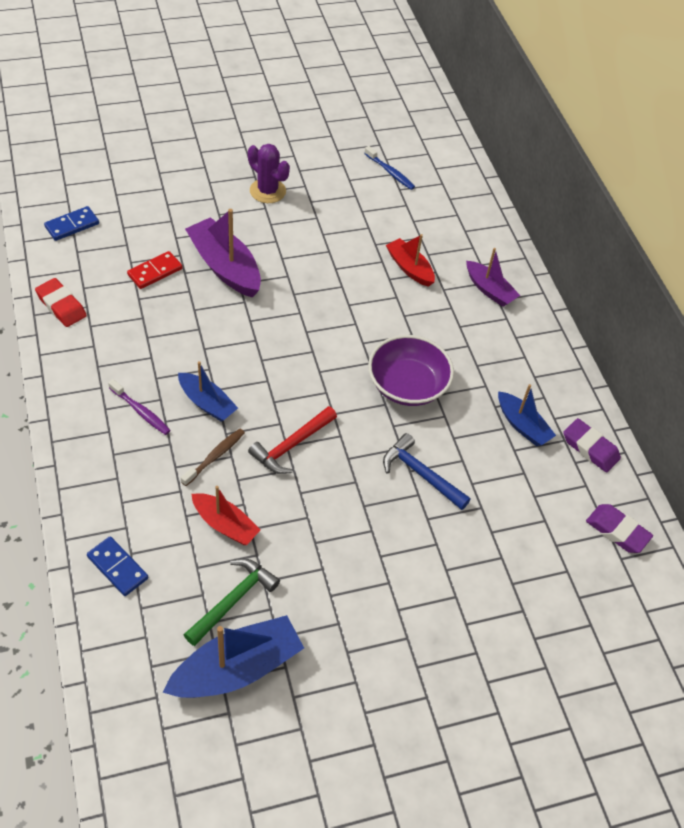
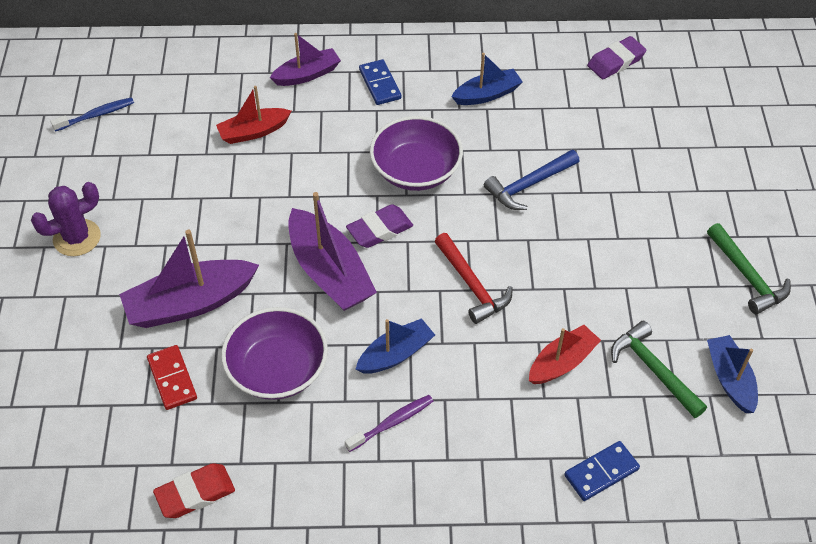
camera: 70 degrees left, 0 degrees up
(72, 225) = (49, 466): blue domino -> blue domino (380, 84)
(176, 331) = (277, 369): none -> purple bowl
(215, 456) = (472, 358): brown toothbrush -> none
(237, 668) = (730, 379): blue boat -> blue boat, size x0.62
(278, 345) = (329, 272): none -> purple boat
(367, 678) = (747, 276): none -> green hammer
(590, 448) = (523, 54): purple eraser -> purple eraser (380, 230)

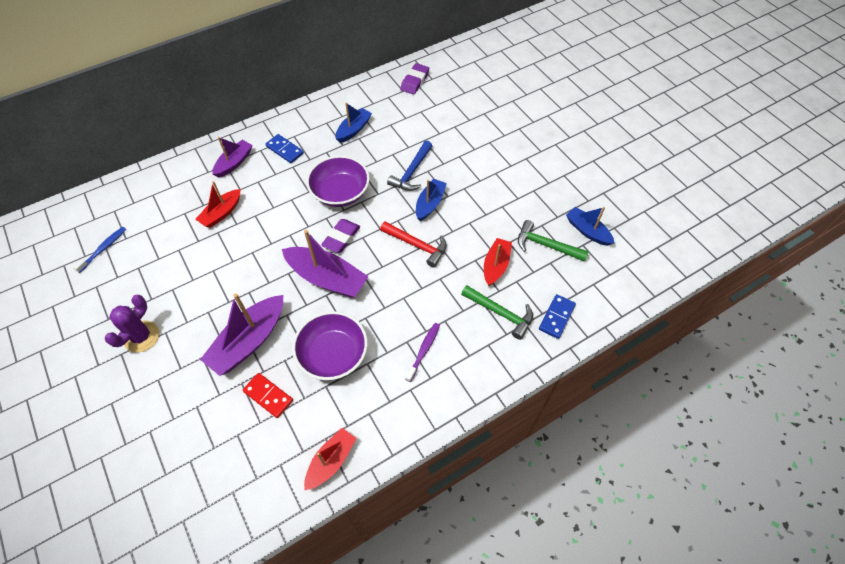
camera: 30 degrees left, 5 degrees up
(195, 493) = (331, 461): red eraser -> red boat
(395, 354) = (399, 308): blue boat -> blue boat (430, 204)
(747, 276) = (559, 170): green hammer -> green hammer (500, 313)

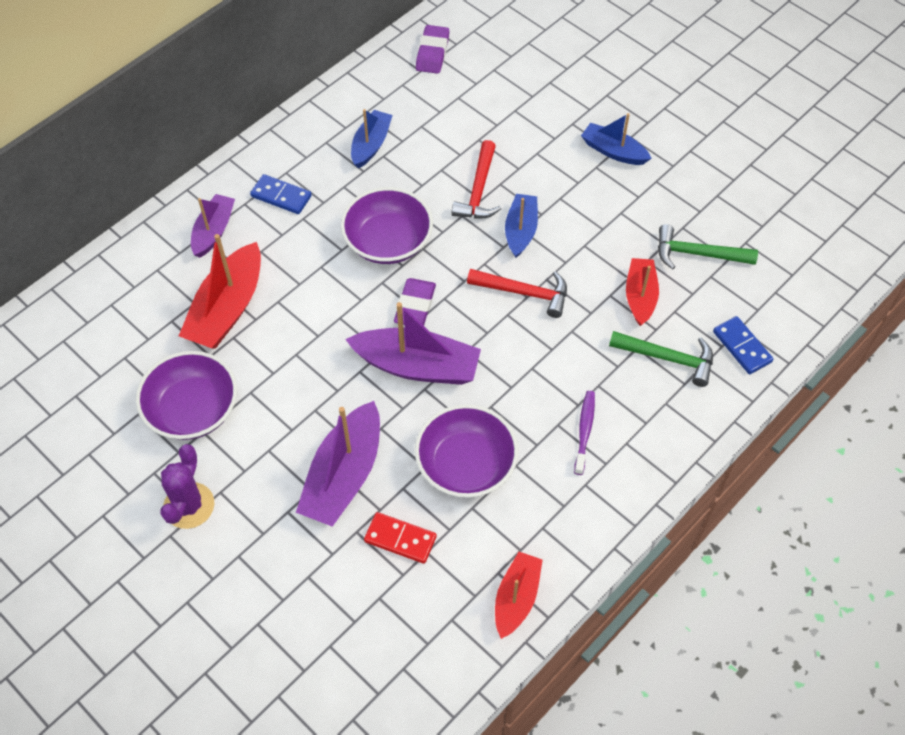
camera: 15 degrees left, 0 degrees up
(103, 249) = (74, 399): blue toothbrush -> none
(172, 273) = (192, 410): none -> purple bowl
(221, 213) = (227, 309): red boat -> red boat, size x1.63
(412, 172) = (478, 190): blue hammer -> red hammer
(557, 317) = (742, 347): blue domino -> blue domino turned 45 degrees counterclockwise
(587, 231) = (745, 222): blue boat -> blue boat (613, 151)

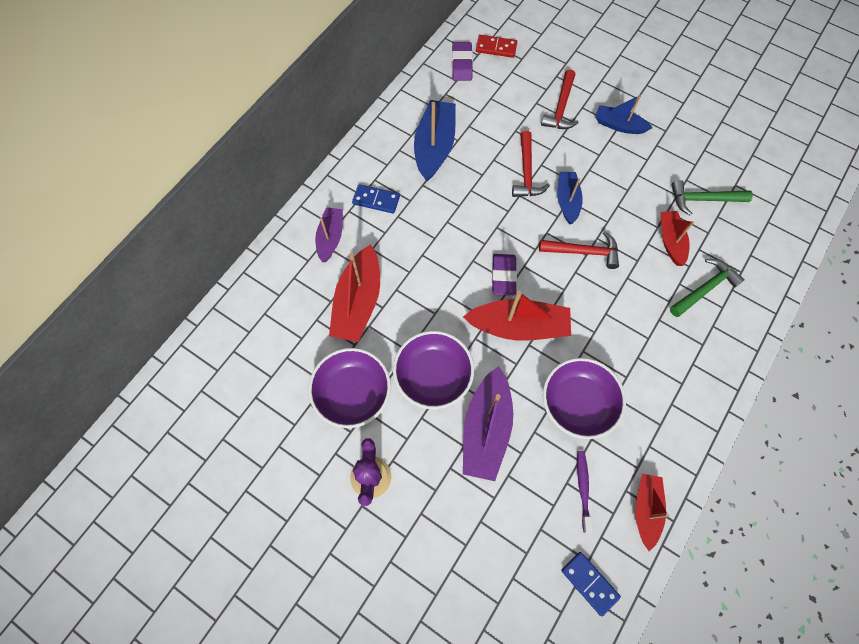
camera: 10 degrees left, 10 degrees up
(371, 145) = (434, 147): blue boat -> blue boat, size x1.63
(388, 242) = (469, 225): purple bowl -> purple bowl (433, 376)
(400, 539) = (544, 475): red domino -> red domino (496, 48)
(417, 366) = (518, 326): purple boat -> red boat
(544, 120) = (561, 107): none -> red hammer
(584, 431) = (659, 359): purple toothbrush -> purple toothbrush (583, 488)
(667, 358) = (704, 288): green hammer -> green hammer turned 45 degrees counterclockwise
(742, 347) = (756, 270): blue domino -> blue domino (589, 583)

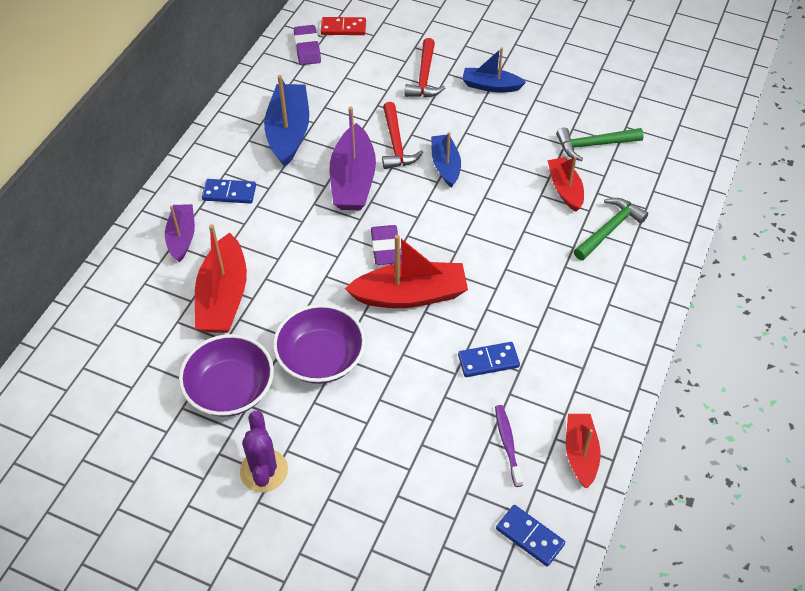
camera: 10 degrees left, 15 degrees down
(486, 429) = (389, 402): purple boat -> purple boat (353, 180)
(577, 403) = (488, 361): purple bowl -> blue domino
(583, 252) = (471, 212): red hammer -> none

